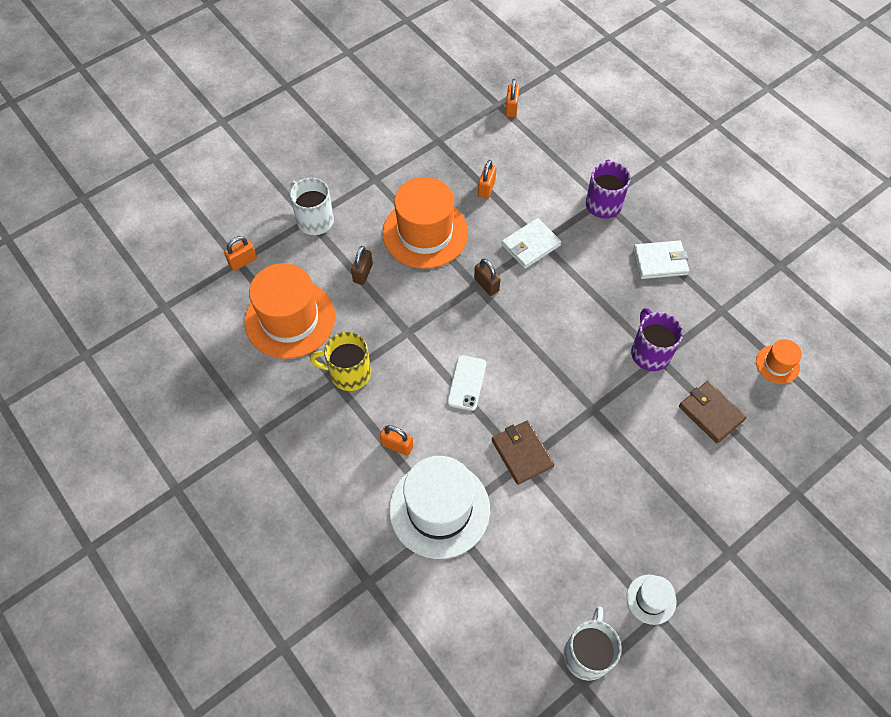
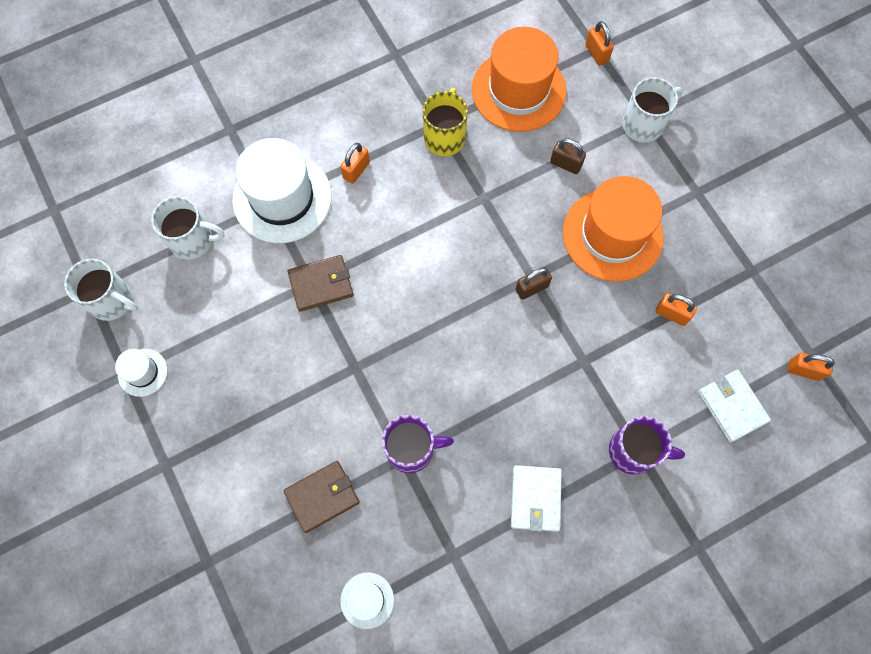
camera: 100 degrees right, 10 degrees up
(466, 383) = (412, 246): white phone -> none
(503, 587) = (192, 240): none -> white mug
(530, 245) = (580, 348): white wallet -> white wallet (732, 406)
(777, 364) = (367, 600): orange hat -> white hat

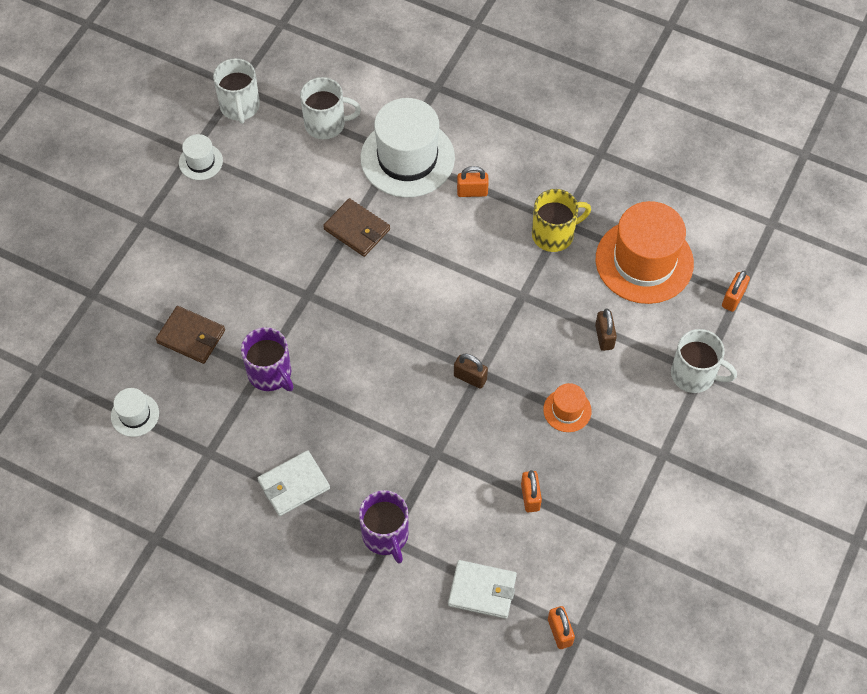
camera: 55 degrees right, 10 degrees down
(192, 240) = (326, 124): white mug -> white mug turned 60 degrees counterclockwise
(612, 235) = (567, 410): orange hat -> orange hat, size x0.47
(732, 406) = (482, 591): white wallet -> white wallet turned 75 degrees clockwise

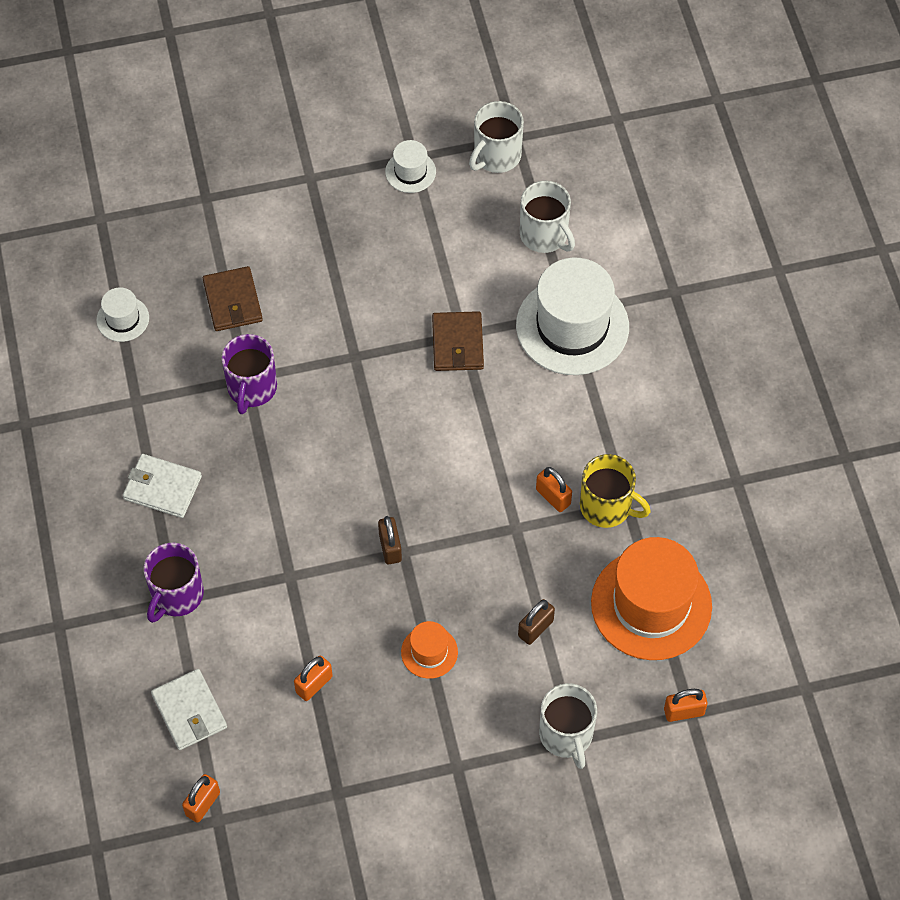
camera: 50 degrees right, 0 degrees up
(472, 192) = (587, 405): orange padlock -> orange padlock (553, 497)

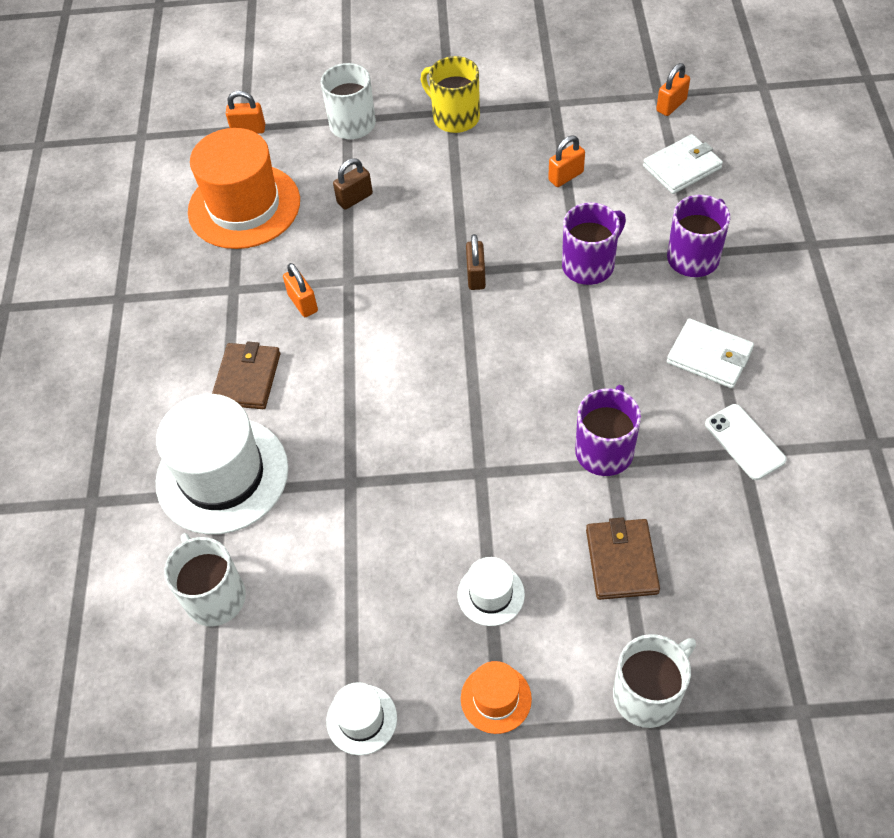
camera: 165 degrees left, 5 degrees down
(122, 319) = (763, 556): white hat -> white hat (491, 594)
(133, 410) = (744, 442): none -> white phone
(189, 711) = (682, 167): white wallet -> white wallet turned 75 degrees clockwise
(280, 574) = (589, 265): none -> purple mug
(429, 652) = (456, 190): orange hat -> orange hat (496, 698)
(457, 344) = (358, 471): brown wallet -> brown wallet (247, 378)
(496, 156) = (239, 727): white mug -> white mug (648, 694)
(607, 506) = (253, 289): yellow mug -> yellow mug (455, 117)

